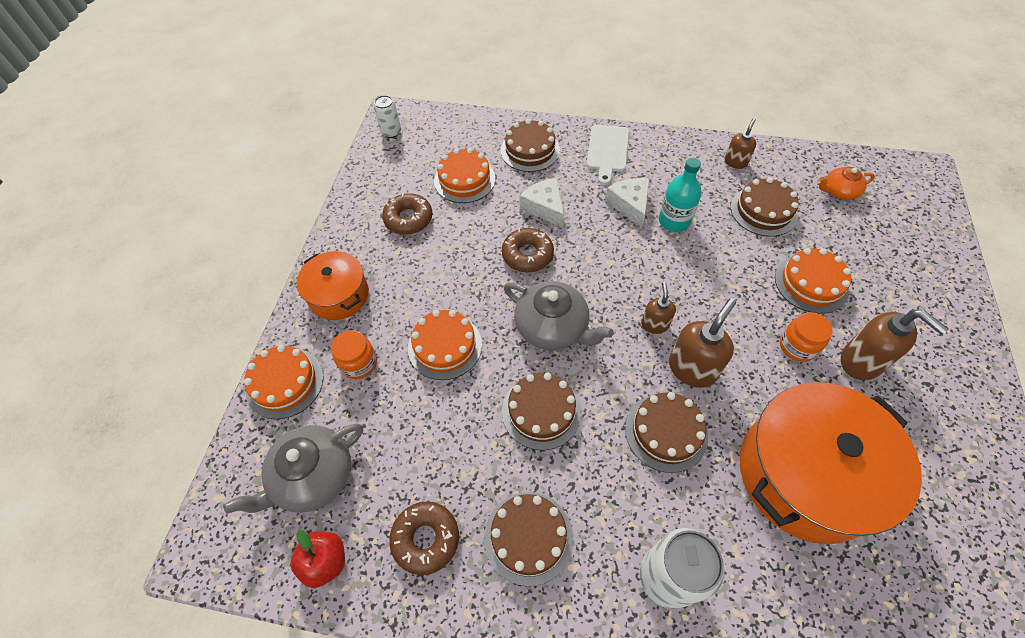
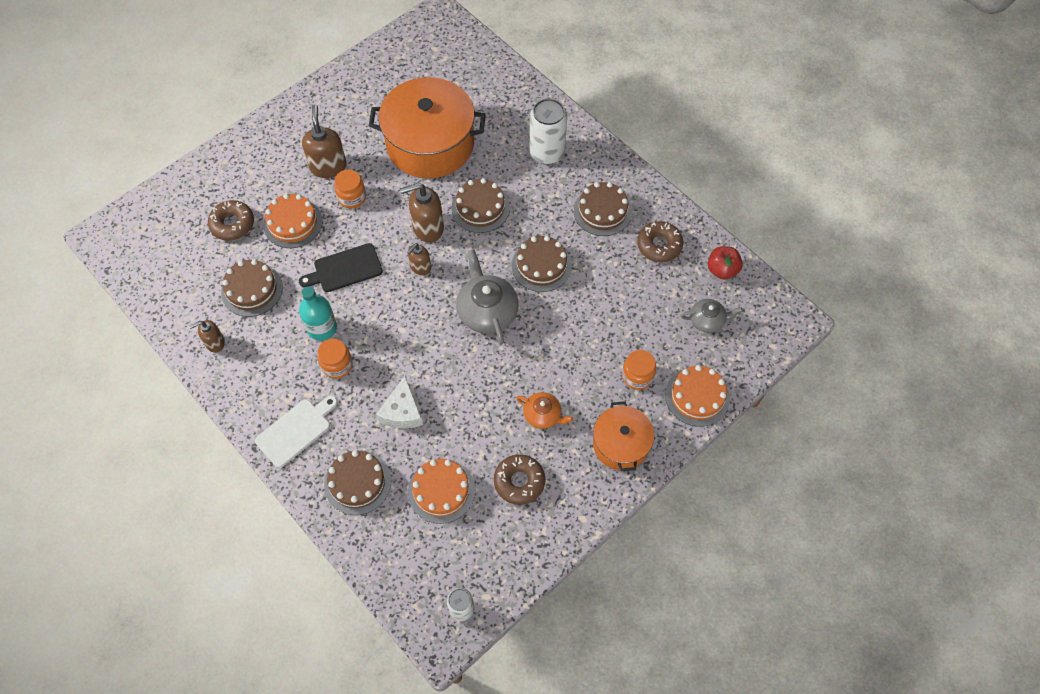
camera: 145 degrees left, 5 degrees up
(312, 476) = (707, 320): grey teapot -> grey teapot, size x0.58
(445, 346) = (570, 348): orange cake -> none
(527, 255) = (454, 378): brown donut -> brown donut (232, 224)
(630, 205) = (337, 365): white cheese -> orange jar
(716, 276) = (345, 269): none -> black cutting board
(839, 191) = (181, 265): orange teapot -> orange teapot (543, 415)

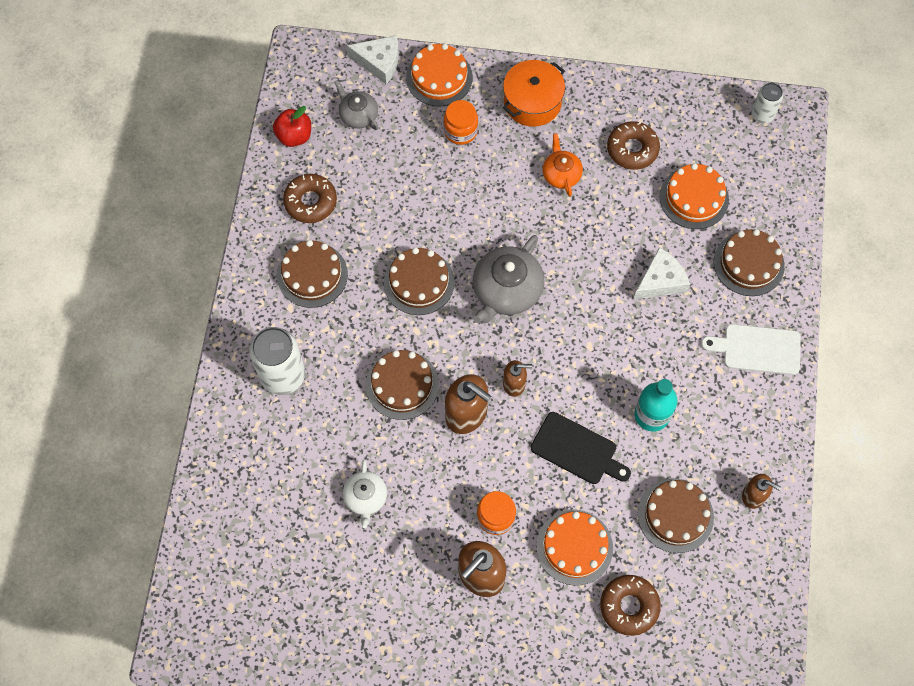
camera: 130 degrees left, 5 degrees up
(337, 365) = (672, 370): orange jar -> none
(430, 144) = (365, 497): orange pot -> white teapot
(744, 366) = (379, 62): none -> white cheese

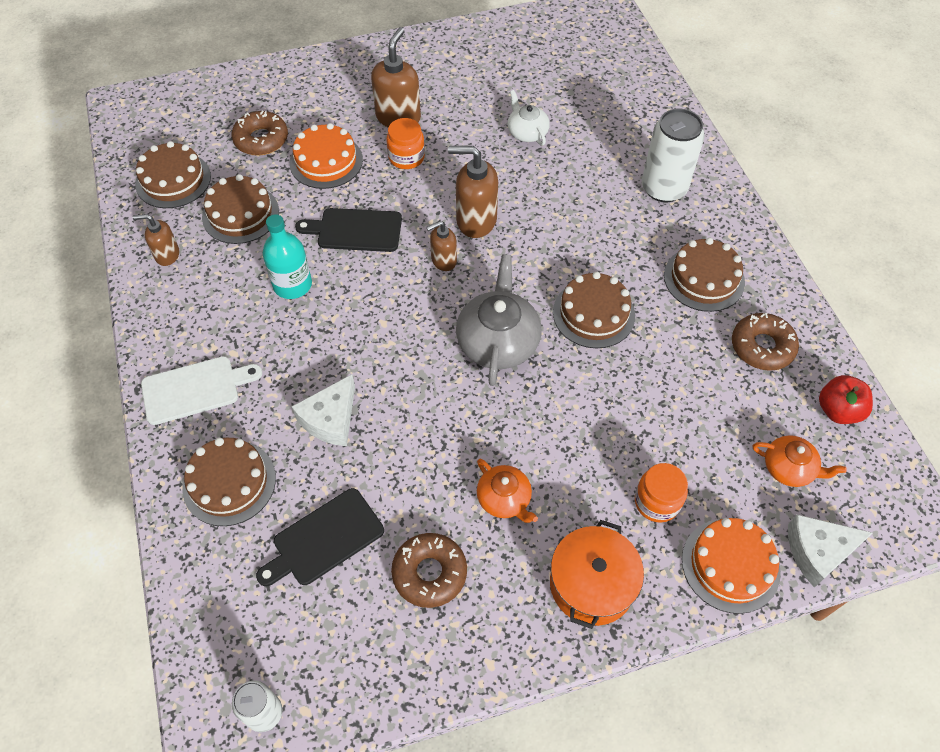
camera: 155 degrees right, 10 degrees down
(358, 115) = (789, 468): grey teapot -> orange teapot
(402, 385) = (550, 221): brown cake -> brown cake (173, 180)
(694, 198) = (324, 539): orange cake -> black cutting board

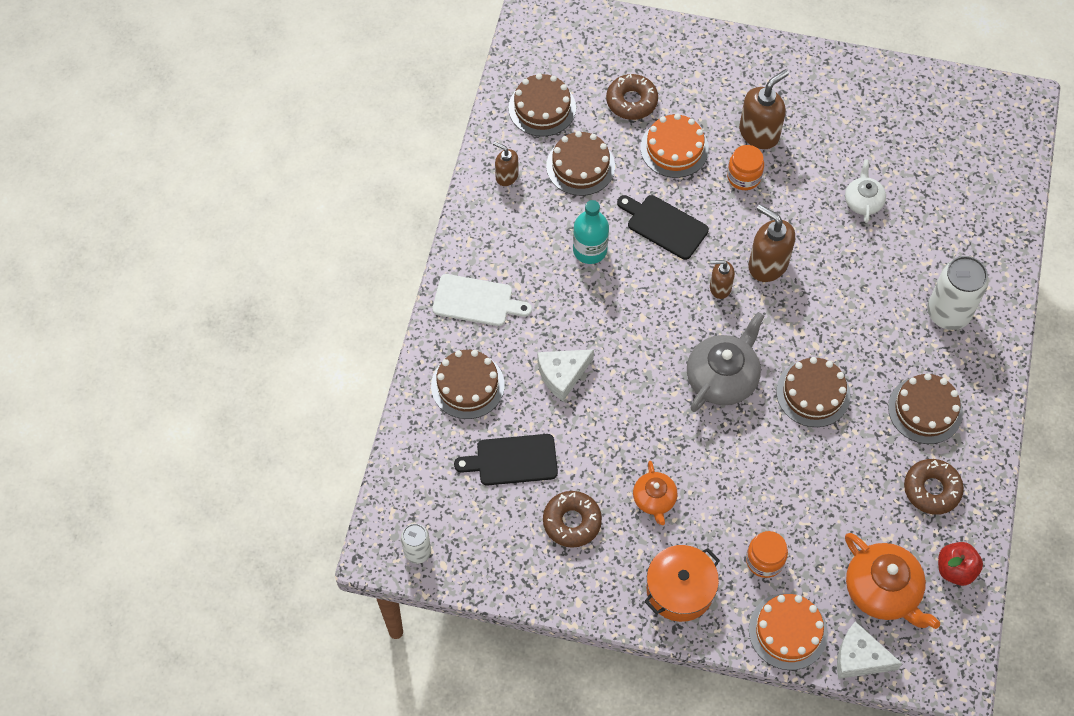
camera: 30 degrees right, 5 degrees up
(789, 468) = (883, 590): orange teapot -> orange teapot, size x1.71

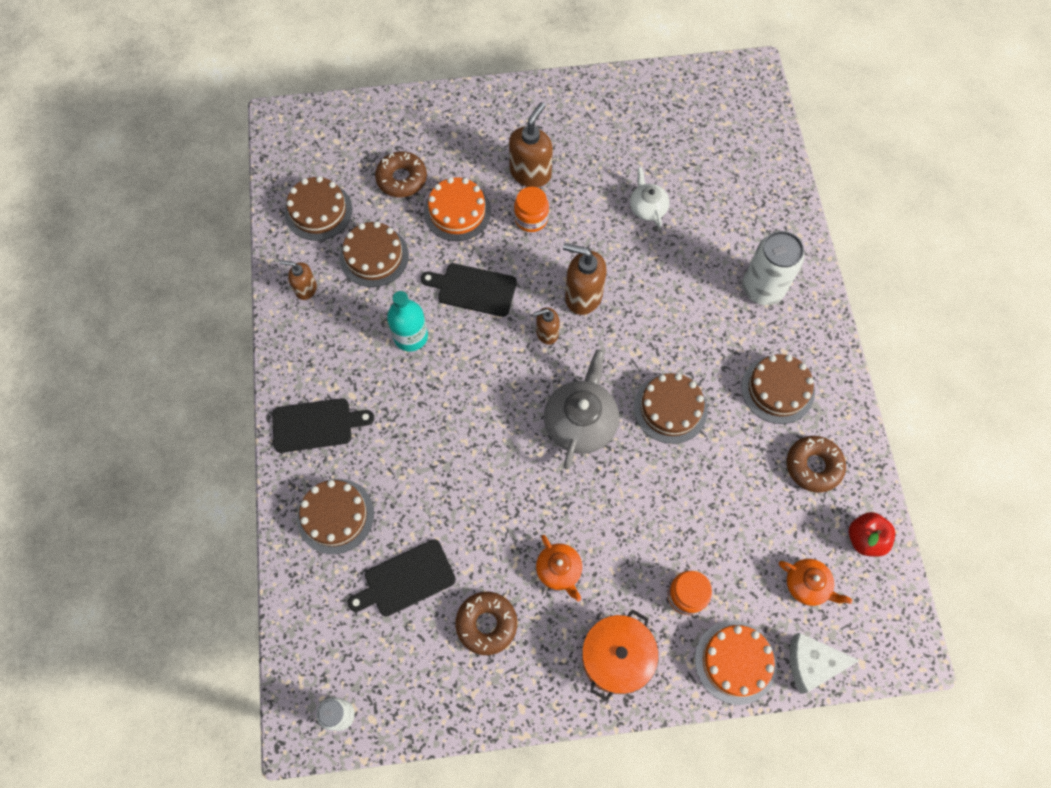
camera: 20 degrees left, 5 degrees up
(476, 301) = (316, 425): white cutting board -> black cutting board
(562, 374) = (426, 472): white cheese -> none
(883, 590) = (807, 585): orange teapot -> orange teapot, size x0.58

